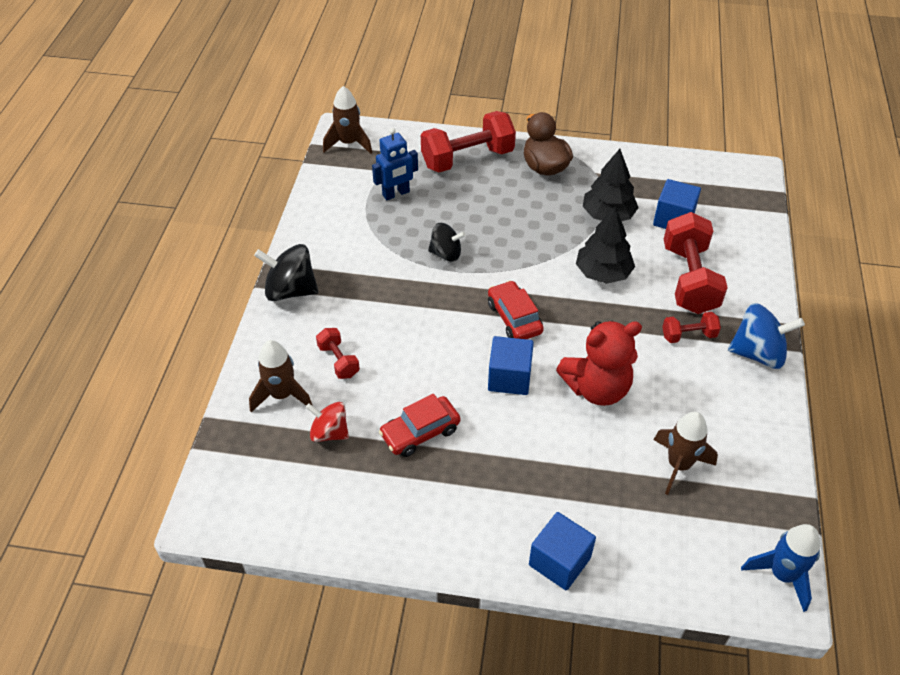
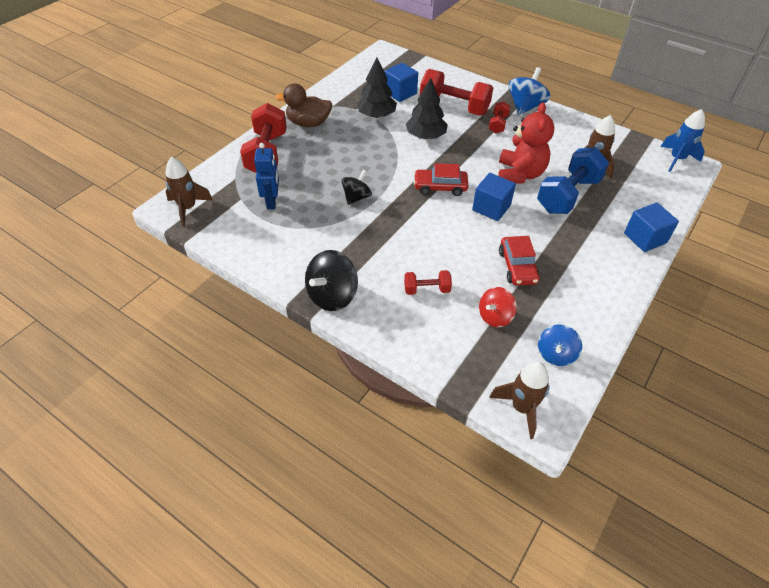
camera: 65 degrees left, 0 degrees up
(282, 395) = (443, 334): brown rocket -> brown rocket (521, 408)
(300, 504) = (555, 354): none -> blue spinning top
(590, 451) = (568, 195): none -> blue dumbbell

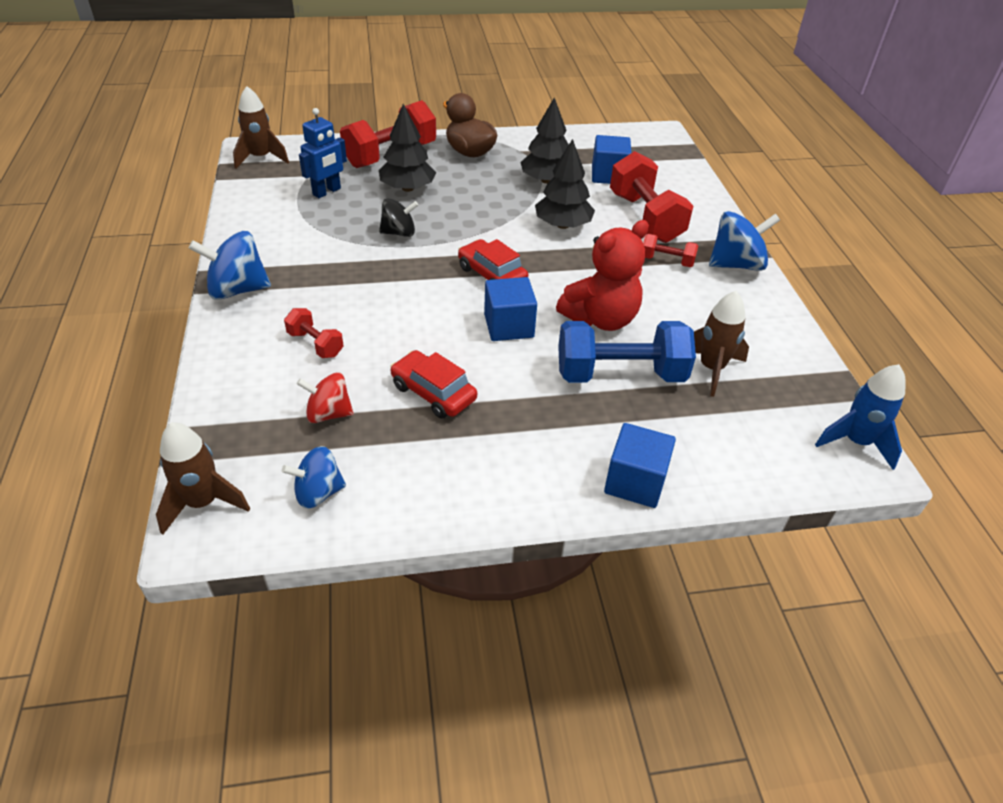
camera: 45 degrees right, 5 degrees down
(314, 168) = (407, 188): none -> black tree
(332, 296) = (237, 290): black spinning top -> blue spinning top
(498, 124) = (666, 261): red dumbbell -> red dumbbell turned 45 degrees clockwise
(517, 267) = (433, 393): red car -> red car turned 90 degrees clockwise

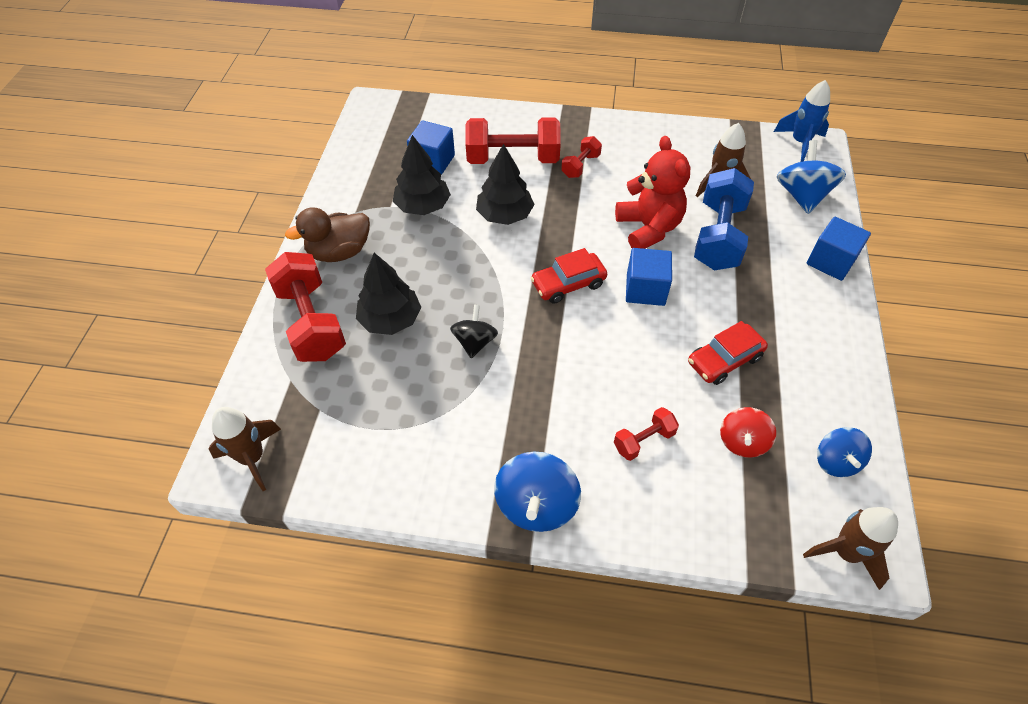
camera: 70 degrees left, 10 degrees up
(327, 192) = (366, 395): blue robot -> none
(736, 264) = (596, 129): blue spinning top -> blue spinning top (802, 196)

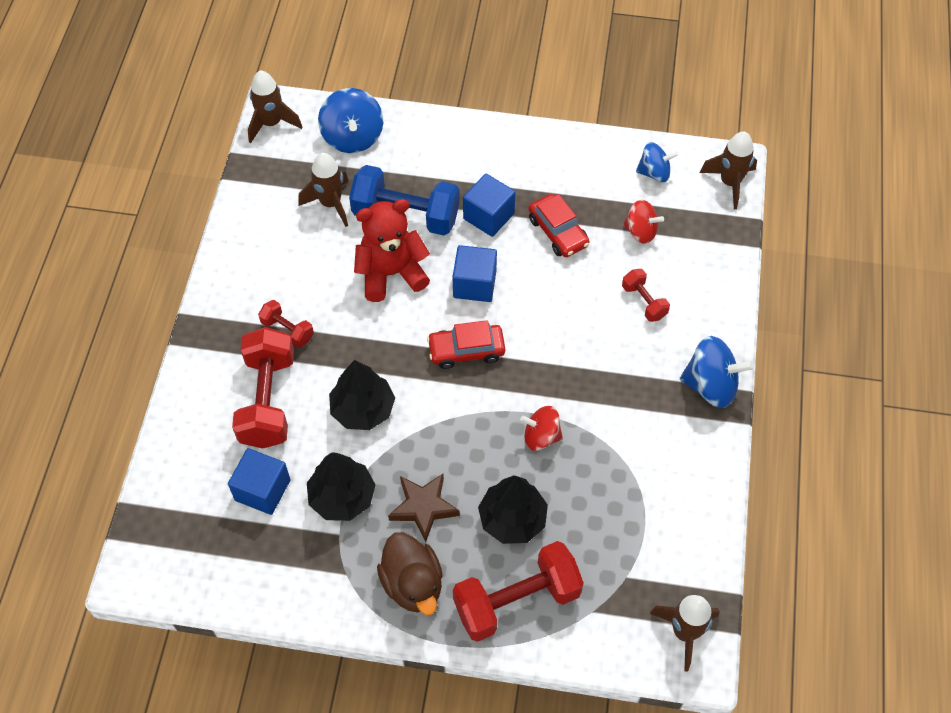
camera: 90 degrees left, 5 degrees up
(408, 257) = (423, 507): none -> brown star
(475, 342) = (541, 436): black spinning top -> red spinning top
(568, 284) = (466, 351): red car -> red car turned 105 degrees clockwise
(800, 142) = (271, 123): blue rocket -> brown rocket
(802, 196) = (353, 137): blue spinning top -> blue spinning top turned 105 degrees counterclockwise
(831, 261) = (442, 132): blue cube -> blue cube (488, 216)

